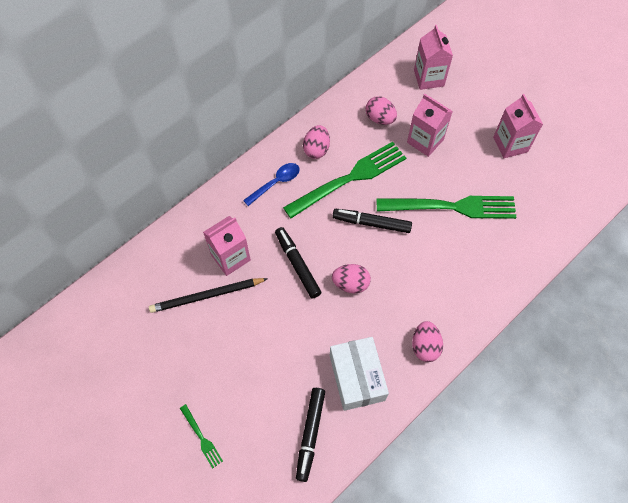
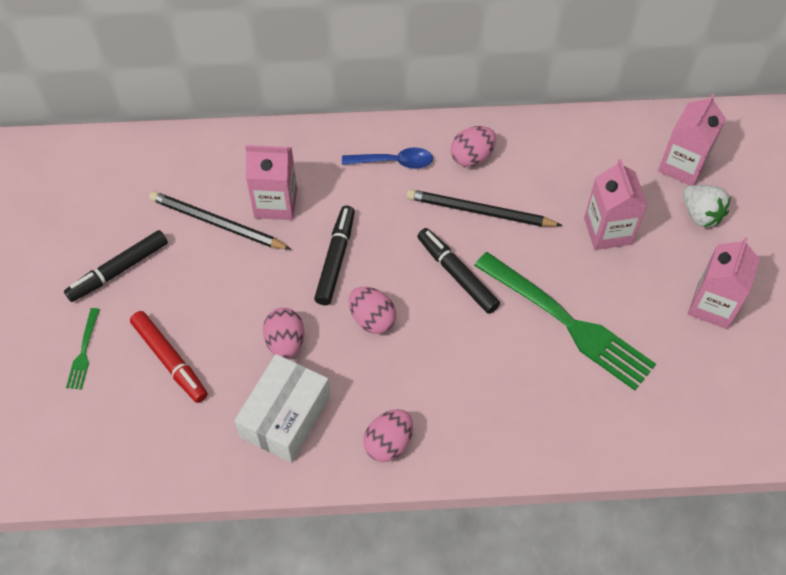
camera: 40 degrees right, 5 degrees down
(259, 400) = (170, 360): none -> red marker
(310, 434) = (185, 433): black marker -> black marker (118, 270)
(350, 178) = (479, 211): green fork -> black pencil
(380, 118) = (577, 172): pink egg -> pink egg (285, 342)
(461, 99) = (700, 215): none -> white strawberry

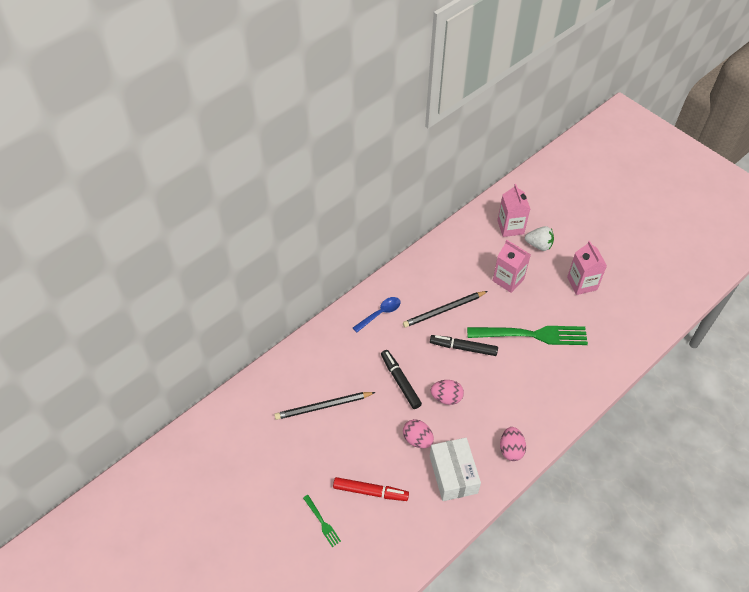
camera: 40 degrees left, 5 degrees down
(118, 270) = (296, 468): black marker -> none
(276, 203) = (342, 375): pink carton -> none
(472, 157) = (414, 286): pink egg -> none

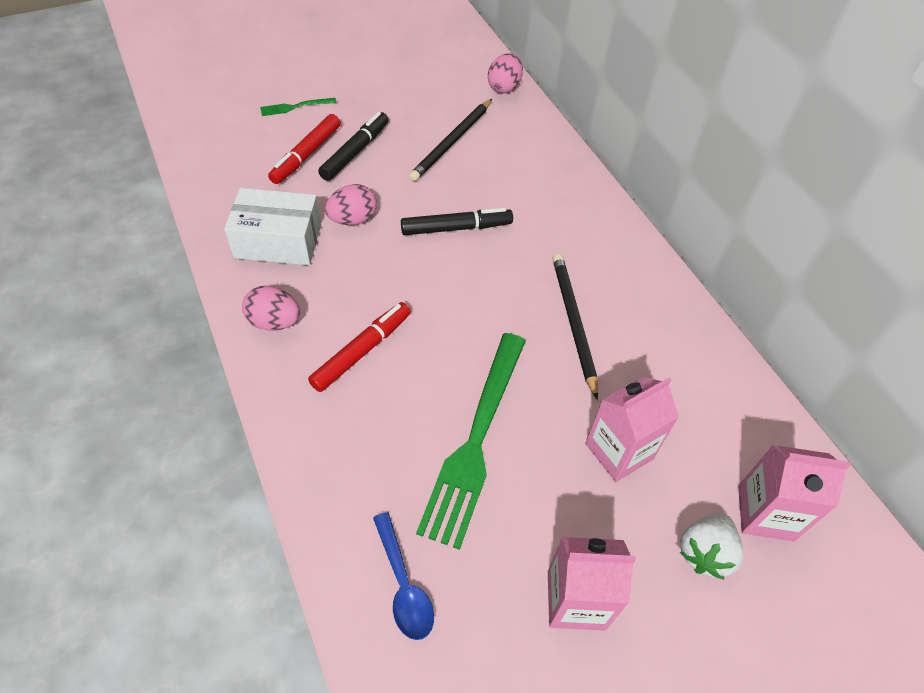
camera: 105 degrees right, 0 degrees up
(323, 406) = (452, 142): black pencil -> black pencil turned 150 degrees counterclockwise
(380, 313) = (590, 239): blue spoon -> blue spoon (404, 585)
(446, 397) = (404, 272): pink egg -> pink egg (504, 87)
(463, 348) = (487, 324): black marker -> black marker (355, 152)
(508, 399) = (362, 351): none -> red marker

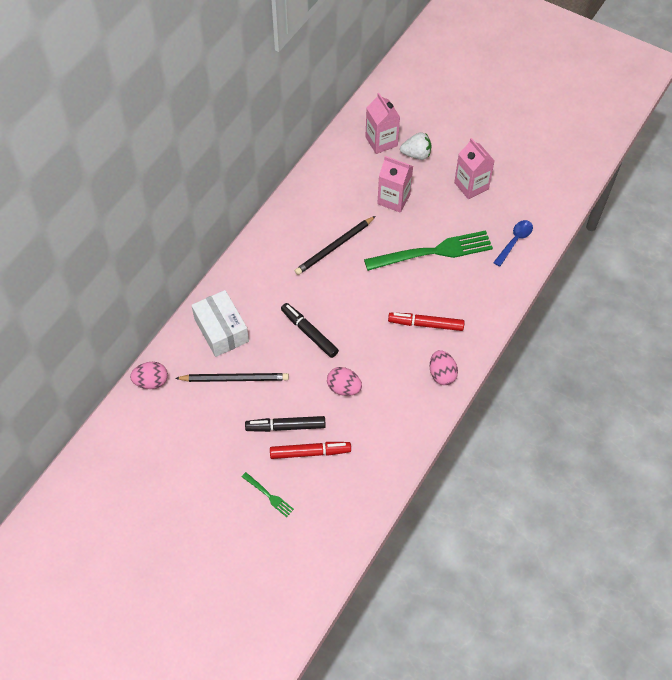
camera: 120 degrees left, 5 degrees up
(278, 241) = (390, 414): white box -> white box (221, 330)

